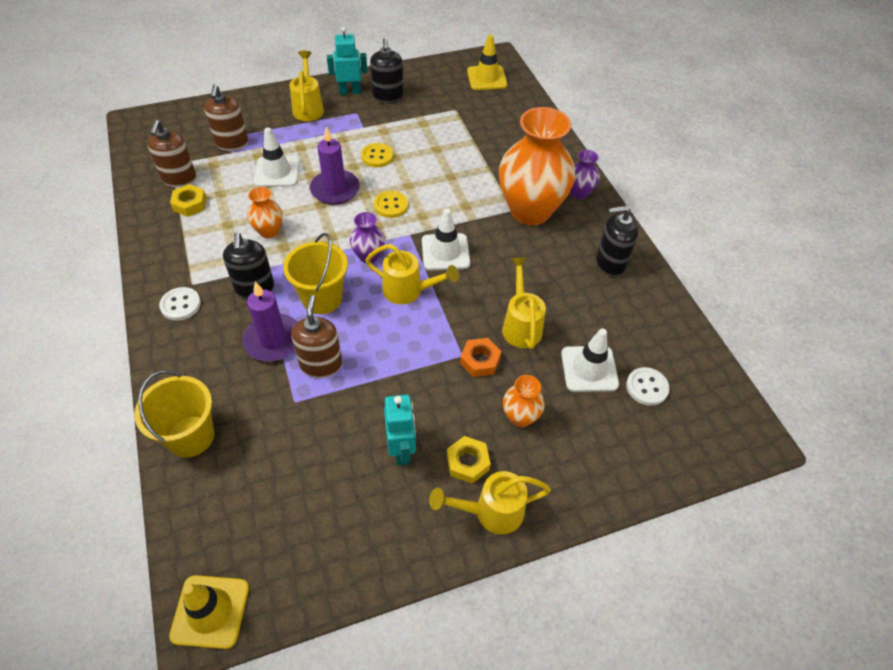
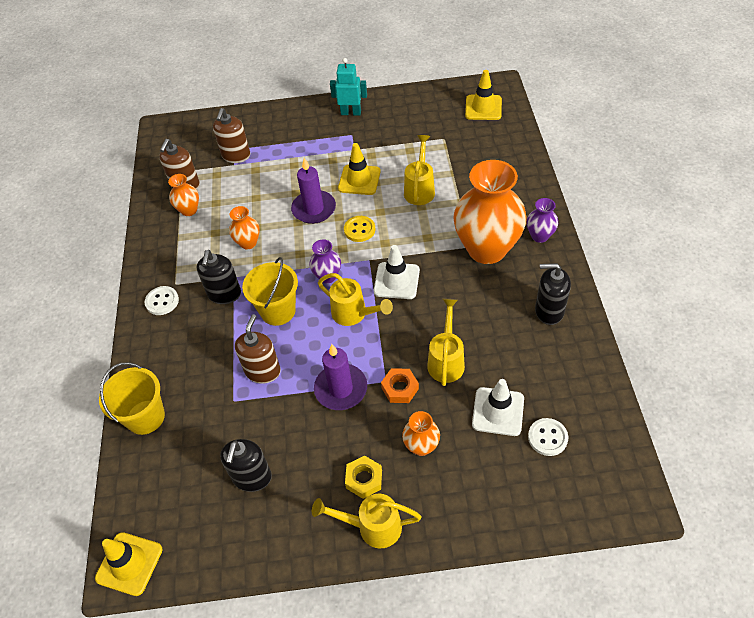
camera: 20 degrees right, 0 degrees up
(190, 204) = (189, 210): yellow nut -> orange vase
(273, 340) = (229, 343): purple candle -> purple candle (341, 389)
(277, 172) = (268, 187): white traffic cone -> none
(308, 107) = (310, 125): yellow watering can -> yellow watering can (420, 189)
(377, 156) = (359, 180): yellow button -> yellow traffic cone
(388, 96) = (384, 120): black soap dispenser -> black soap dispenser (252, 477)
(401, 450) = (311, 458): turquoise robot -> none

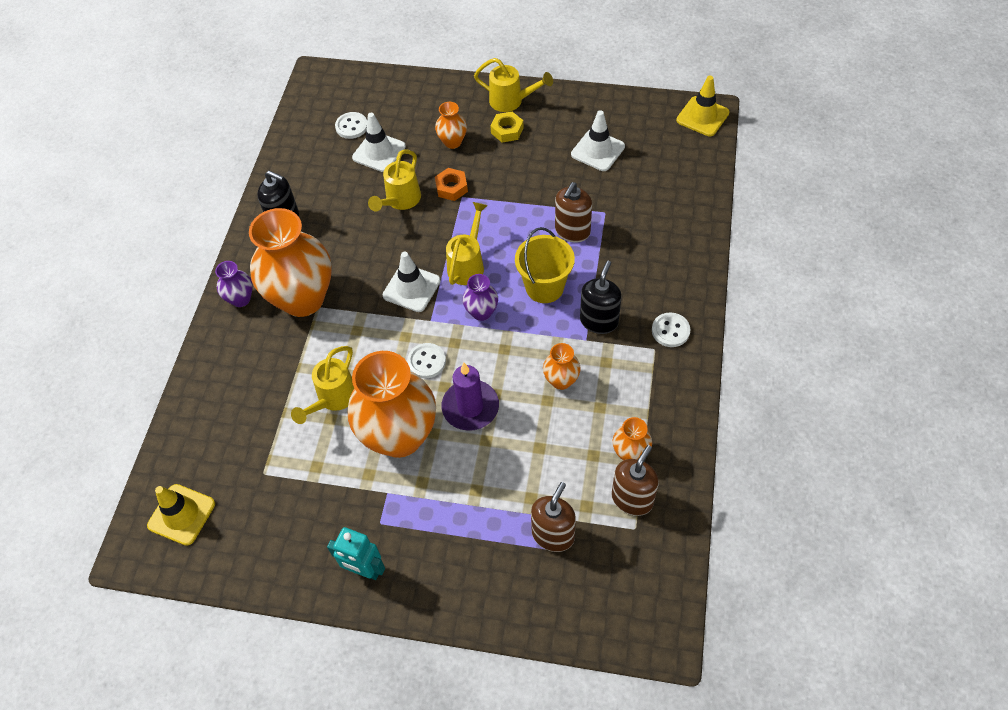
camera: 165 degrees left, 5 degrees up
(145, 417) = (689, 217): yellow bucket -> none
(252, 477) = (598, 150): black soap dispenser -> white traffic cone
(341, 389) = (504, 199): purple candle -> none
(354, 314) = (468, 264): yellow watering can -> yellow watering can turned 60 degrees clockwise
(359, 180) = (400, 436): yellow traffic cone -> orange vase
(359, 230) = (426, 361): yellow button -> white button

